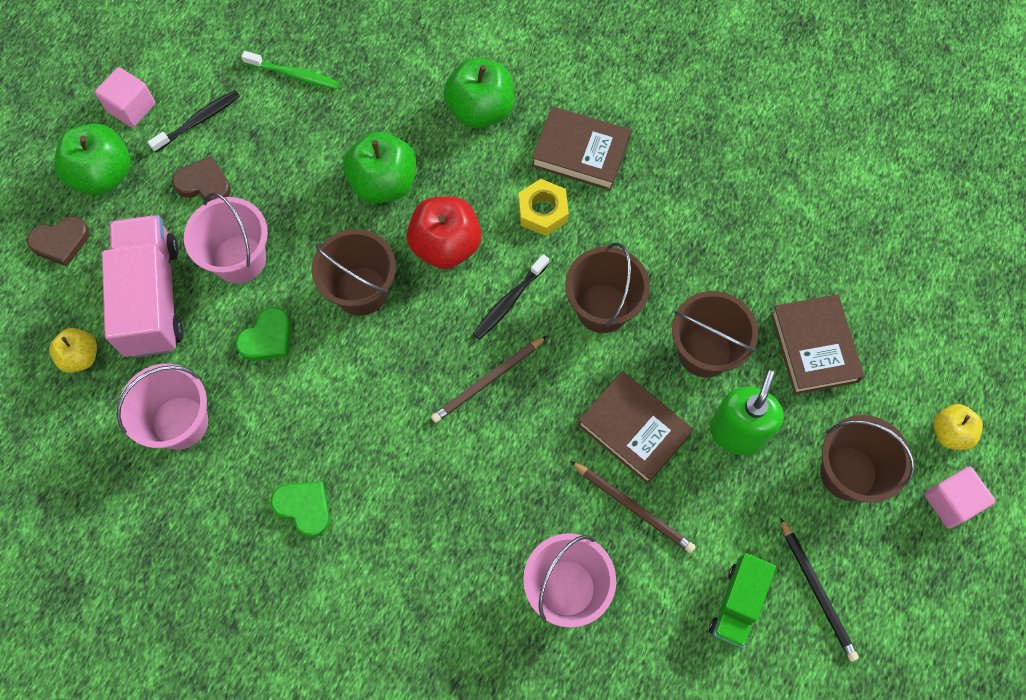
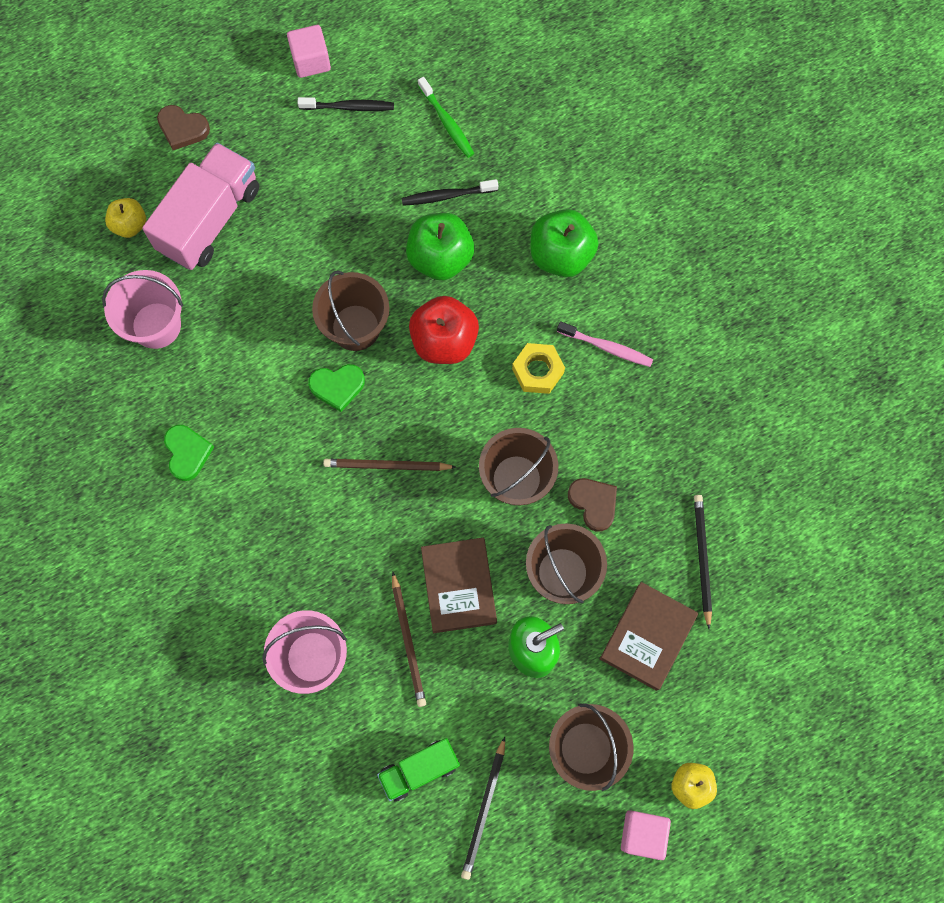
camera: 40 degrees right, 5 degrees up
(103, 175) = (250, 99): green apple -> none
(204, 183) = (314, 159): brown heart -> brown heart (593, 503)
(239, 259) = (291, 236): pink bucket -> none
(267, 338) = (262, 311): green heart -> green heart (337, 386)
(509, 301) = (453, 420): black toothbrush -> black toothbrush (447, 196)
(580, 152) = (607, 347): brown book -> pink toothbrush
(799, 255) = (702, 559): none -> black pencil

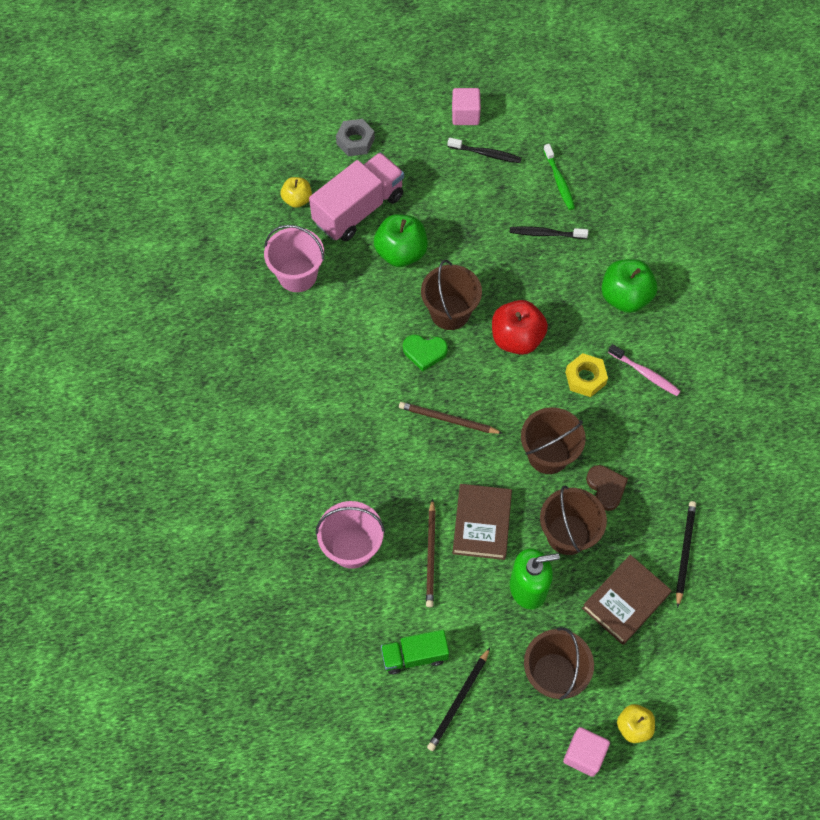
camera: 15 degrees right, 10 degrees down
(182, 129) = (355, 141): brown heart -> grey nut
(187, 453) = (296, 372): green heart -> none
(440, 258) = (529, 277): green apple -> green apple (401, 253)

